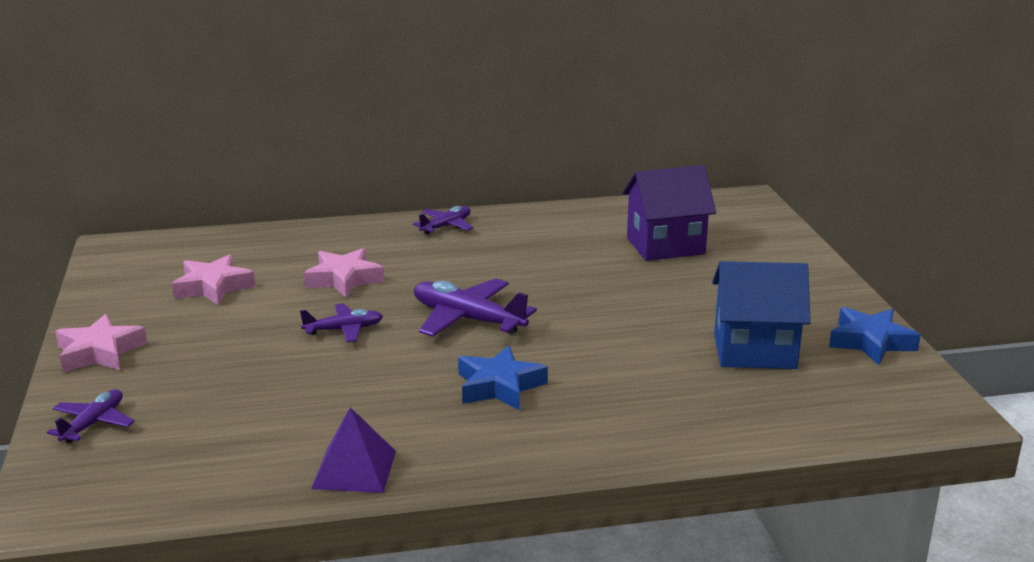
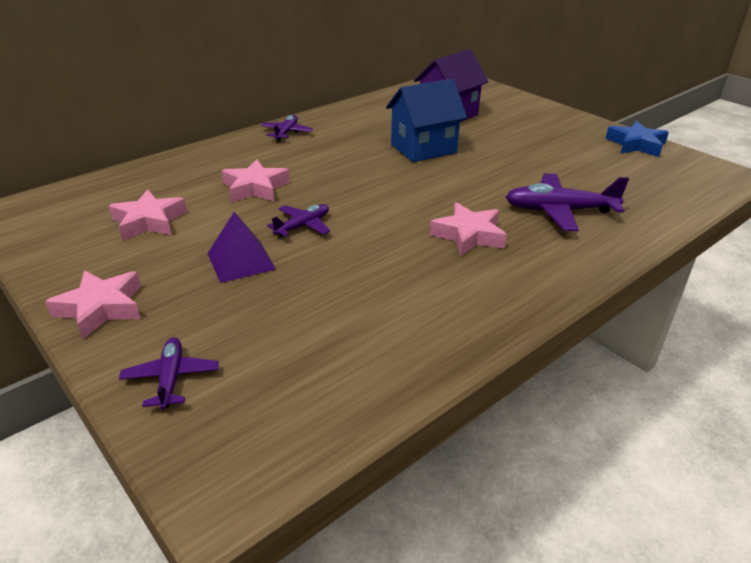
camera: 30 degrees left, 10 degrees up
(354, 469) = (450, 335): purple pyramid -> purple pyramid (241, 261)
(468, 319) = (385, 193): purple plane -> purple plane (559, 211)
(499, 386) = (469, 235): blue star -> pink star
(754, 351) = (586, 167): blue house -> blue house (423, 149)

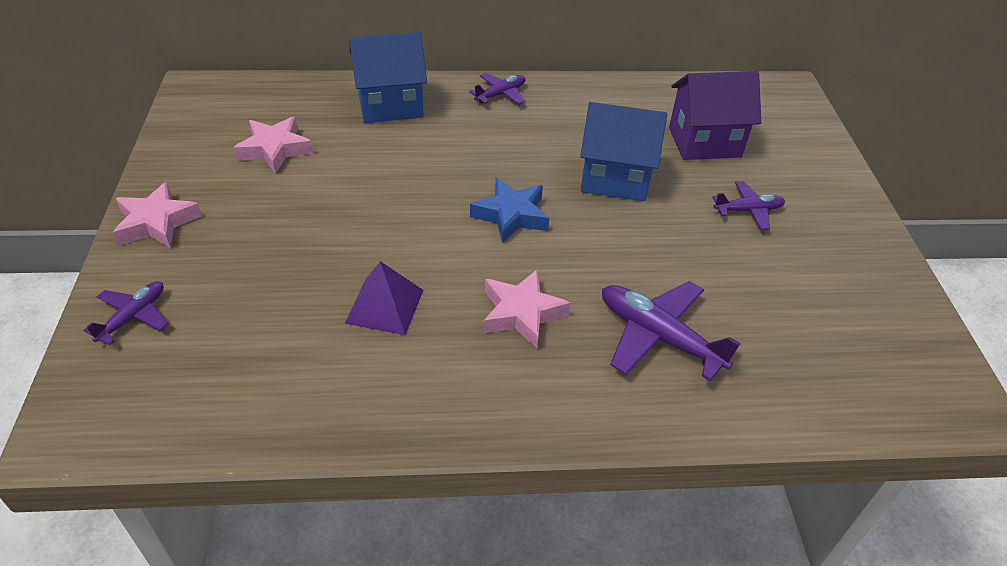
camera: 35 degrees right, 10 degrees up
(211, 164) = (390, 105): none -> blue house
(241, 261) = (296, 231): purple pyramid -> purple pyramid (385, 306)
(255, 188) = (396, 153): pink star -> none
(303, 226) = (385, 219): purple plane -> purple plane (748, 210)
(636, 145) = (894, 296): blue star -> blue star (511, 215)

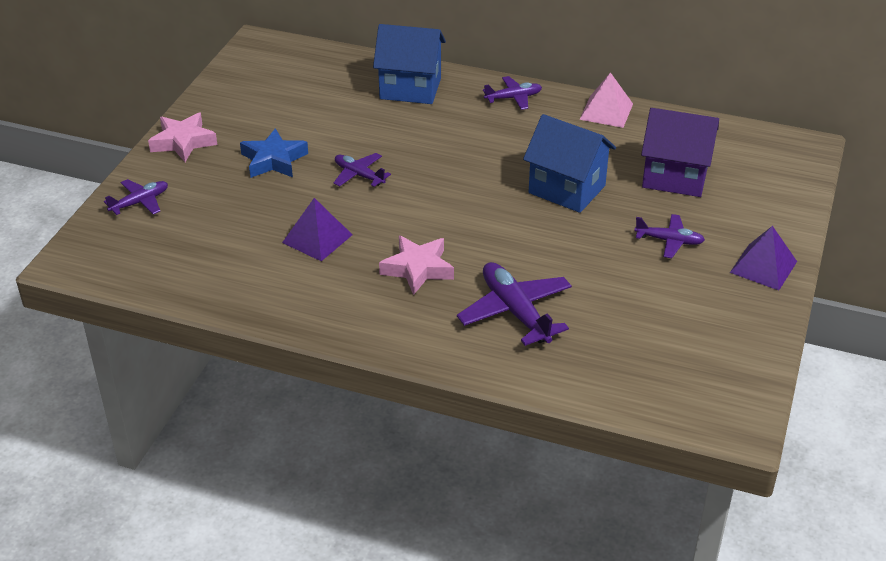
camera: 25 degrees right, 5 degrees down
(275, 149) = (296, 106): pink star -> none
(390, 214) = (359, 175): none -> purple plane
(511, 215) = (456, 197): blue star -> blue star (273, 160)
(596, 90) = (606, 111): none -> pink pyramid
(849, 215) = (763, 267): none -> purple pyramid

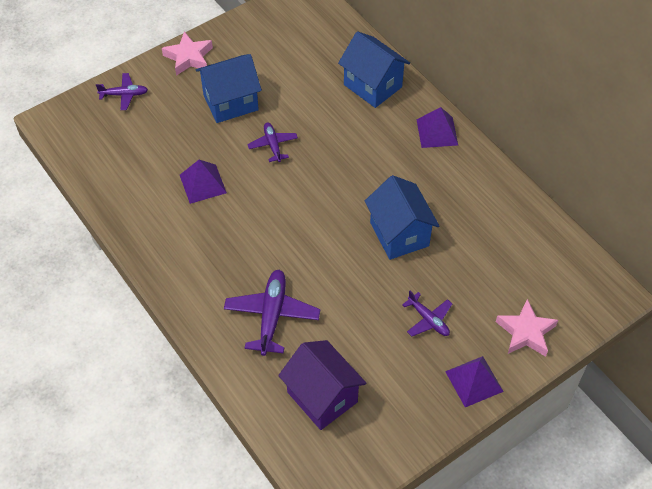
camera: 35 degrees right, 15 degrees up
(273, 160) = (230, 103): blue star -> blue house
(418, 269) = (242, 244): pink star -> pink star (526, 332)
(513, 98) = (437, 132): purple plane -> purple pyramid
(606, 111) = (493, 180): pink pyramid -> none
(675, 177) = (486, 267): purple house -> purple house (322, 397)

